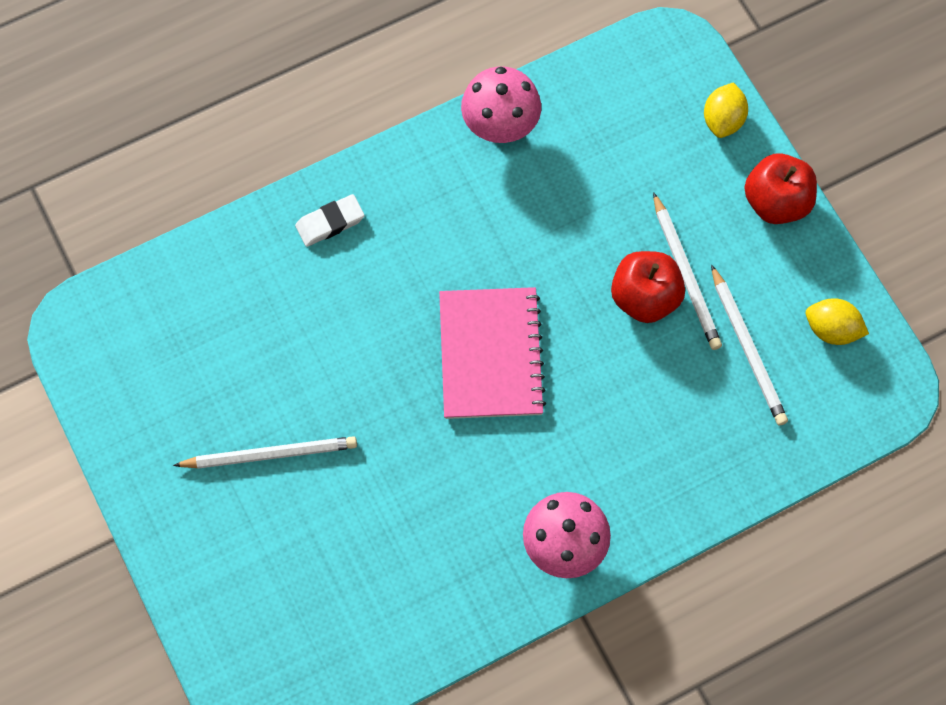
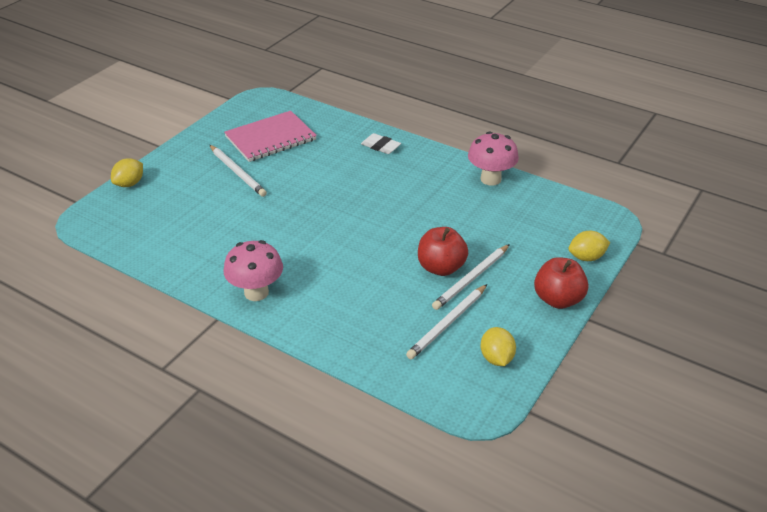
camera: 60 degrees right, 30 degrees down
(201, 623) = (129, 184): none -> yellow lemon
(491, 354) = (353, 223): pink notebook -> pink notebook (270, 138)

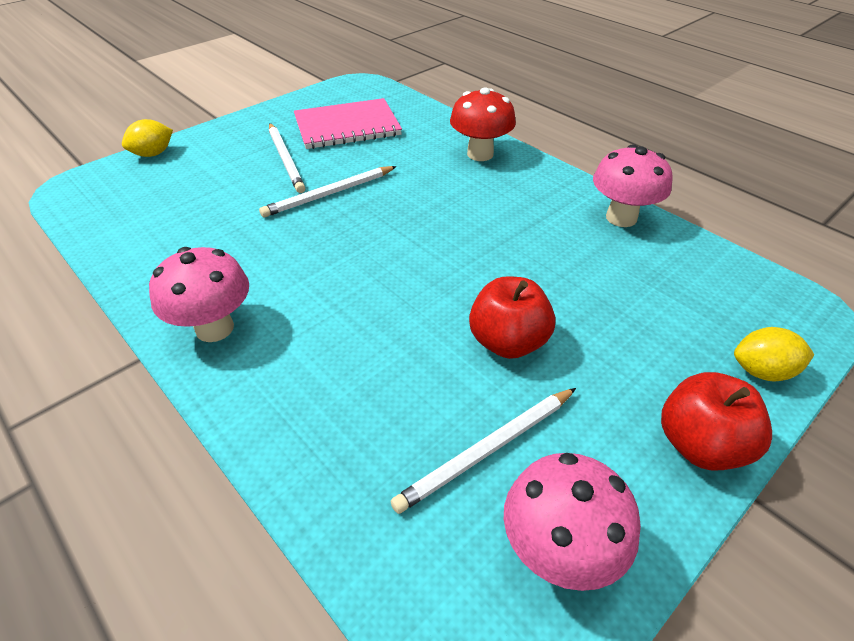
camera: 15 degrees right, 5 degrees up
(381, 146) = (480, 154): white eraser -> red mushroom
(471, 279) = (552, 372): white pencil -> white pencil (329, 194)
(496, 358) = (558, 551): yellow lemon -> pink mushroom

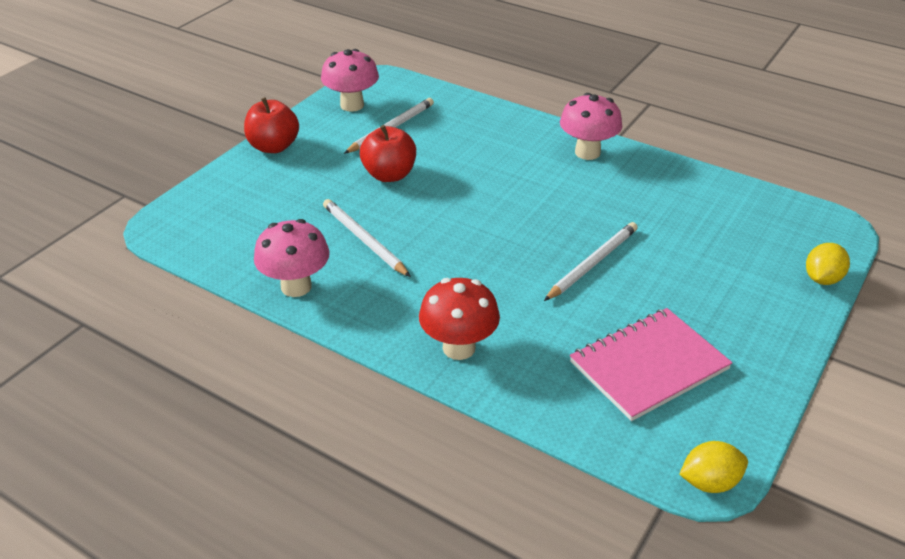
camera: 165 degrees right, 5 degrees down
(286, 159) = (674, 298): white pencil -> white pencil (364, 240)
(762, 371) = (220, 185): yellow lemon -> yellow lemon (709, 482)

